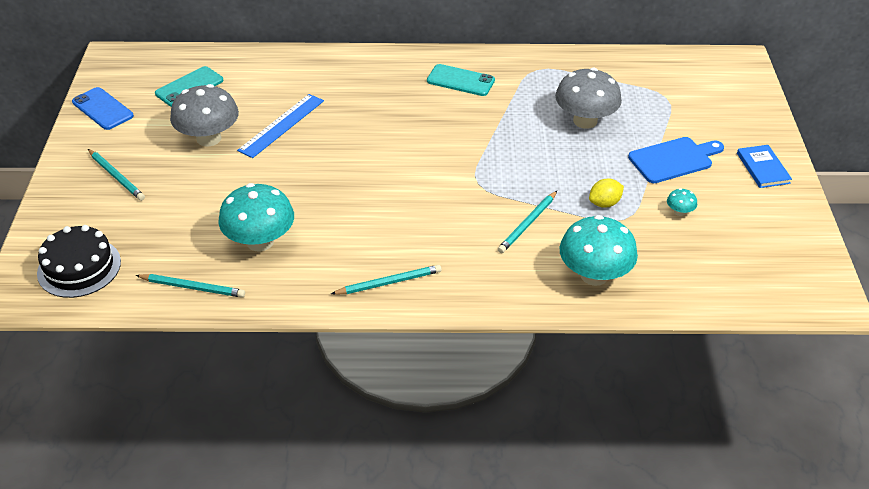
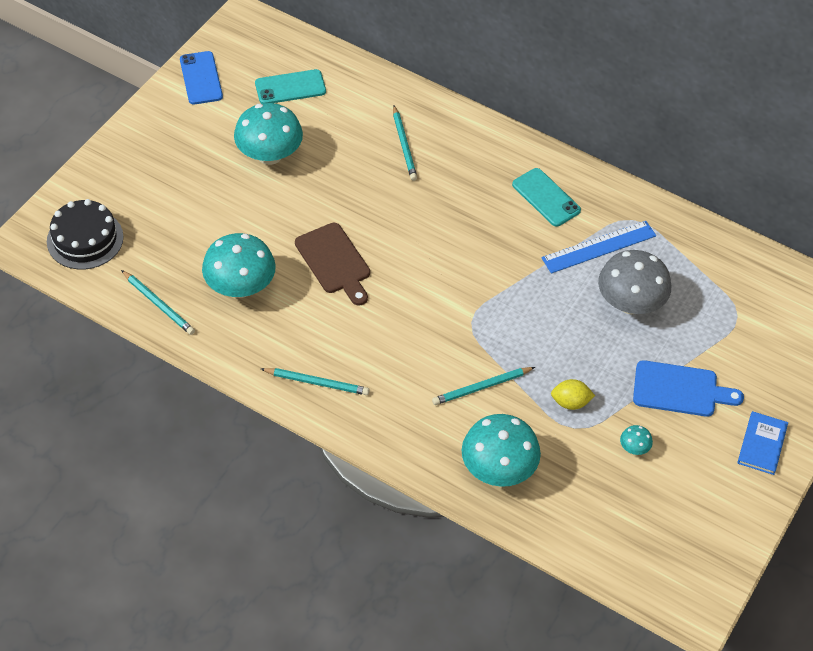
camera: 30 degrees right, 10 degrees up
(116, 176) = (168, 159): turquoise pencil -> turquoise pencil (404, 145)
(209, 138) = (269, 155): grey mushroom -> turquoise mushroom
(281, 125) = (342, 171): blue ruler -> blue ruler (599, 247)
(328, 189) = (334, 261): none -> brown cutting board

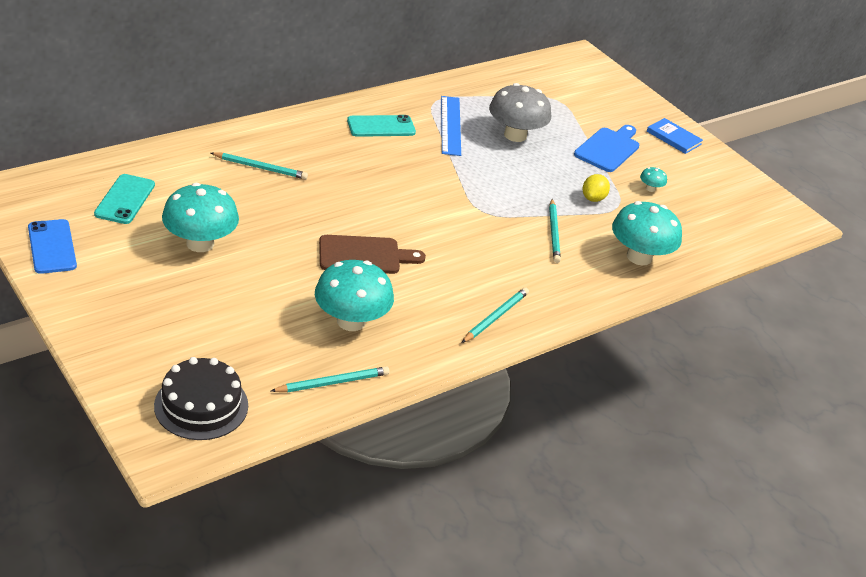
camera: 70 degrees left, 15 degrees down
(201, 78) = (52, 247): blue phone -> blue phone turned 60 degrees clockwise

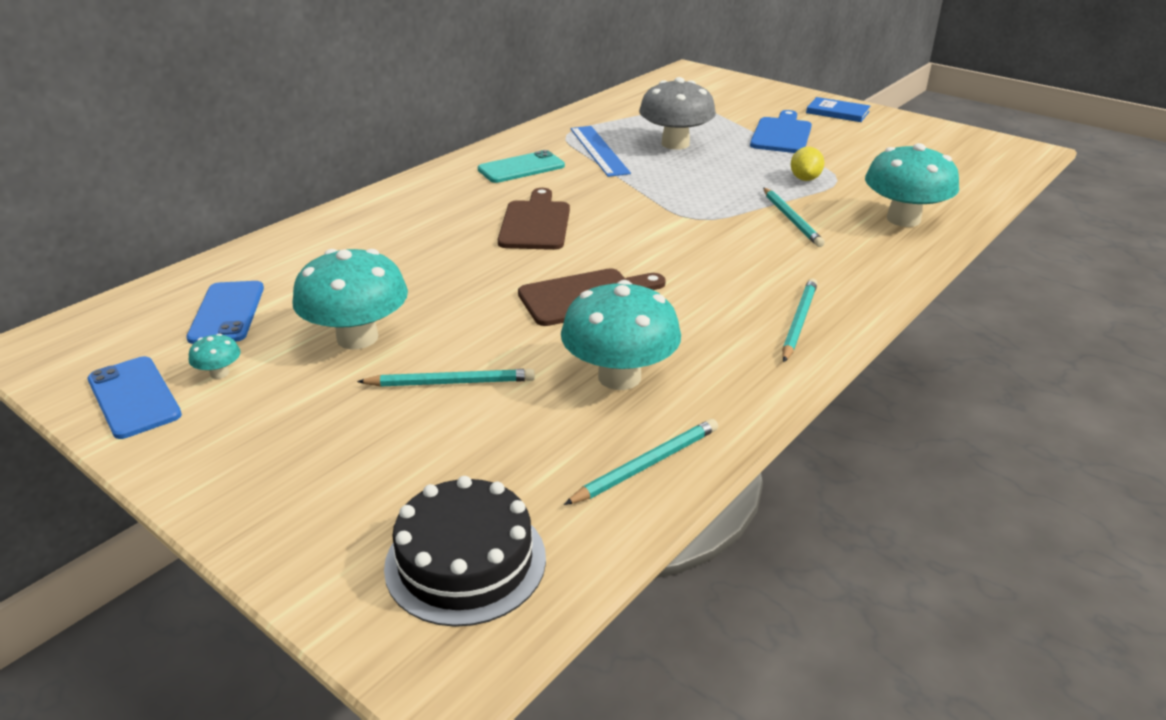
camera: 10 degrees left, 5 degrees down
(125, 199) = (227, 313): turquoise phone -> blue phone
(260, 168) = (398, 237): turquoise pencil -> turquoise pencil (451, 382)
(363, 183) = (535, 223): none -> brown cutting board
(650, 188) = (855, 157): turquoise mushroom -> turquoise mushroom (219, 373)

